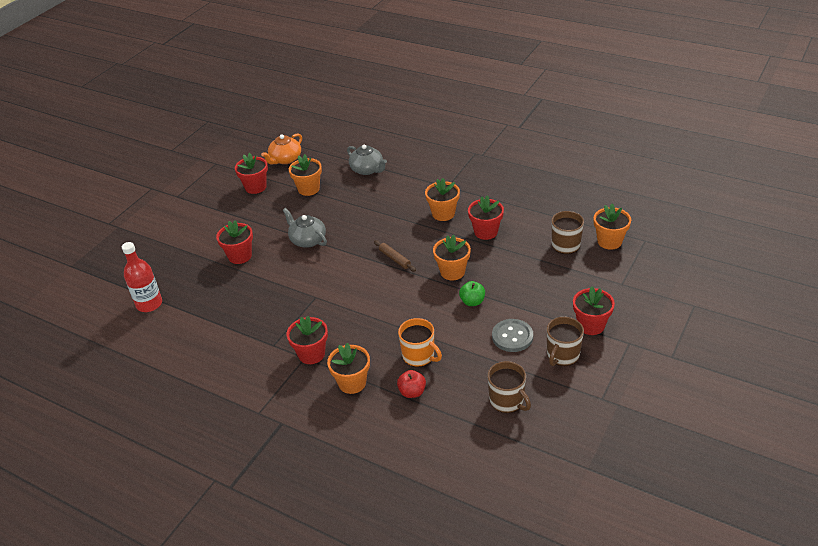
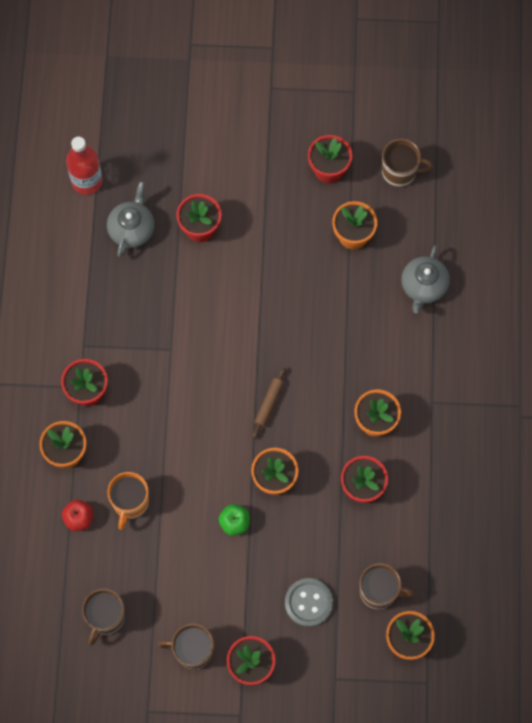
camera: 60 degrees right, 30 degrees up
(285, 159) = (400, 172): orange teapot -> brown mug
(307, 240) = (259, 288): grey teapot -> grey teapot (132, 229)
(512, 336) = (198, 588): grey button -> grey button (308, 603)

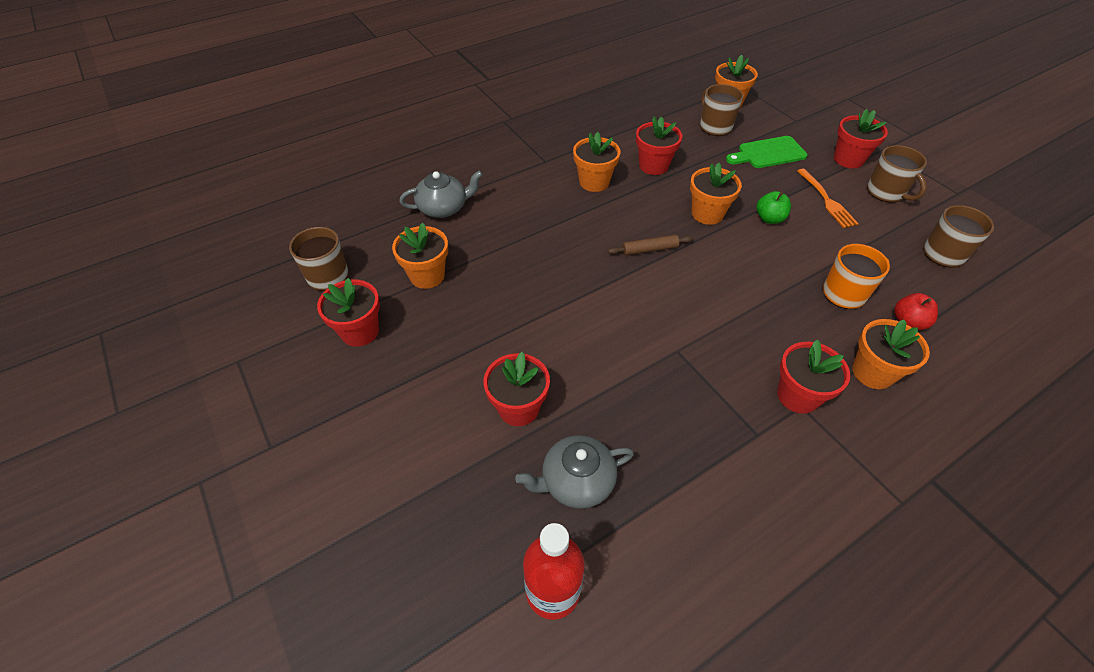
camera: 125 degrees left, 20 degrees down
(220, 590) = (826, 200): none -> orange fork
(308, 603) = (768, 153): grey button -> green cutting board

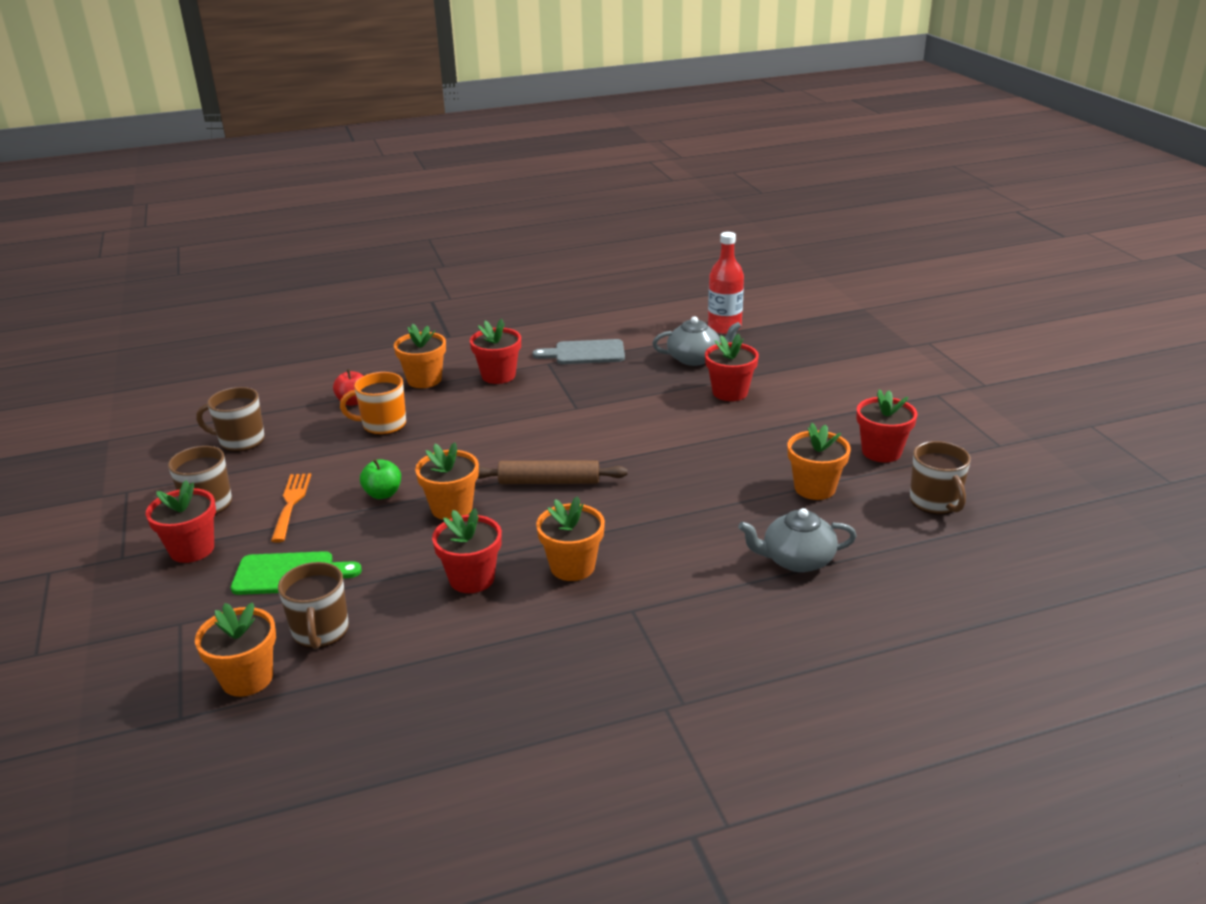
camera: 165 degrees left, 20 degrees down
(649, 249) = (549, 482): brown rolling pin -> brown rolling pin, size x1.51
(725, 468) = (585, 353): none -> grey cutting board

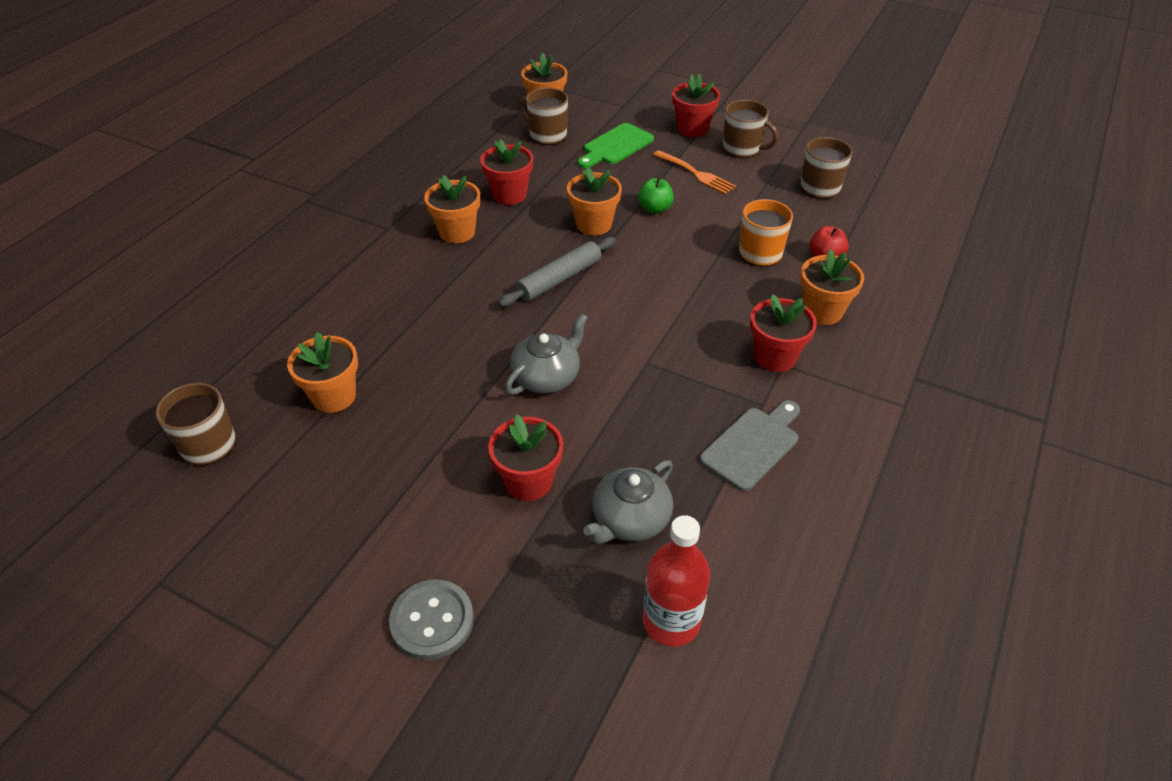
camera: 135 degrees right, 15 degrees up
(549, 482) = (559, 279): brown rolling pin -> grey rolling pin
(796, 560) = (301, 318): grey teapot -> grey teapot (547, 377)
(842, 370) = (432, 621): none -> grey button
(881, 452) = (295, 485): red flower pot -> none

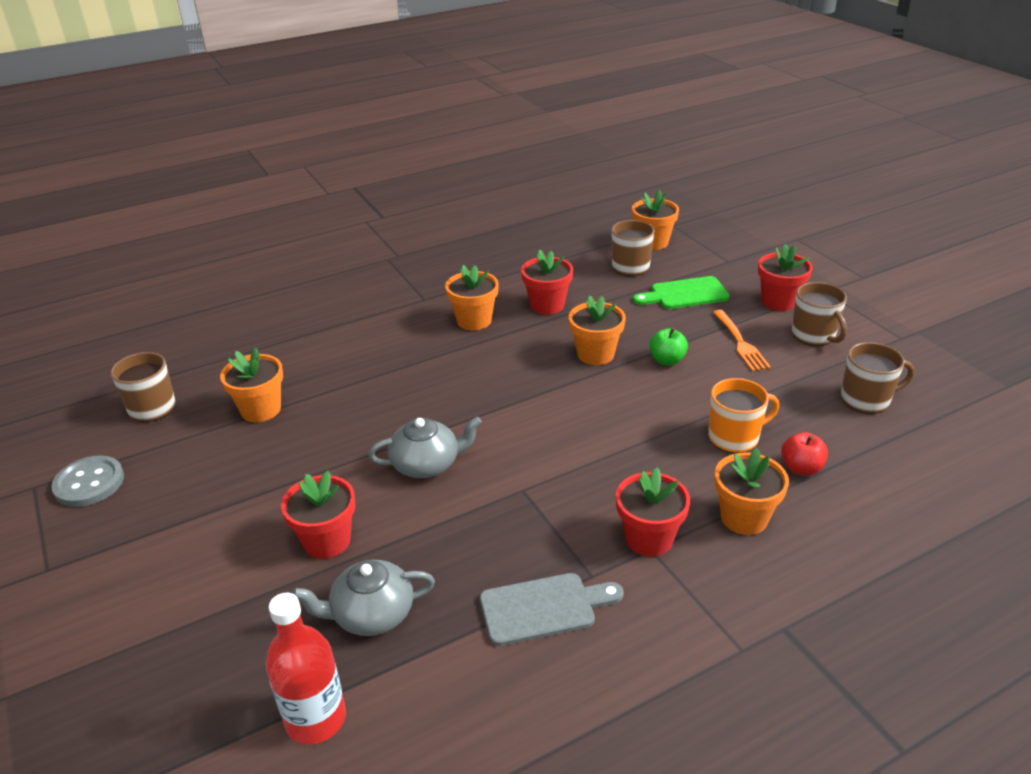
camera: 35 degrees right, 10 degrees down
(432, 621) = (153, 609): grey button -> grey button (89, 483)
(559, 279) = (519, 389): grey rolling pin -> none

